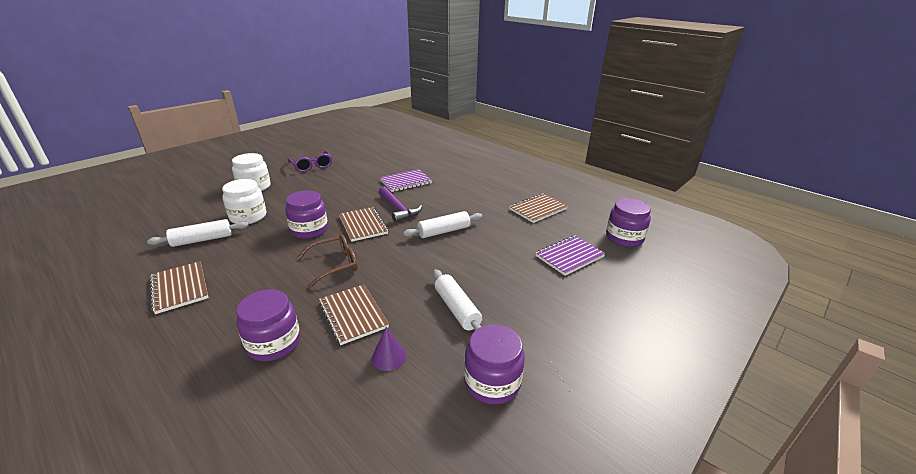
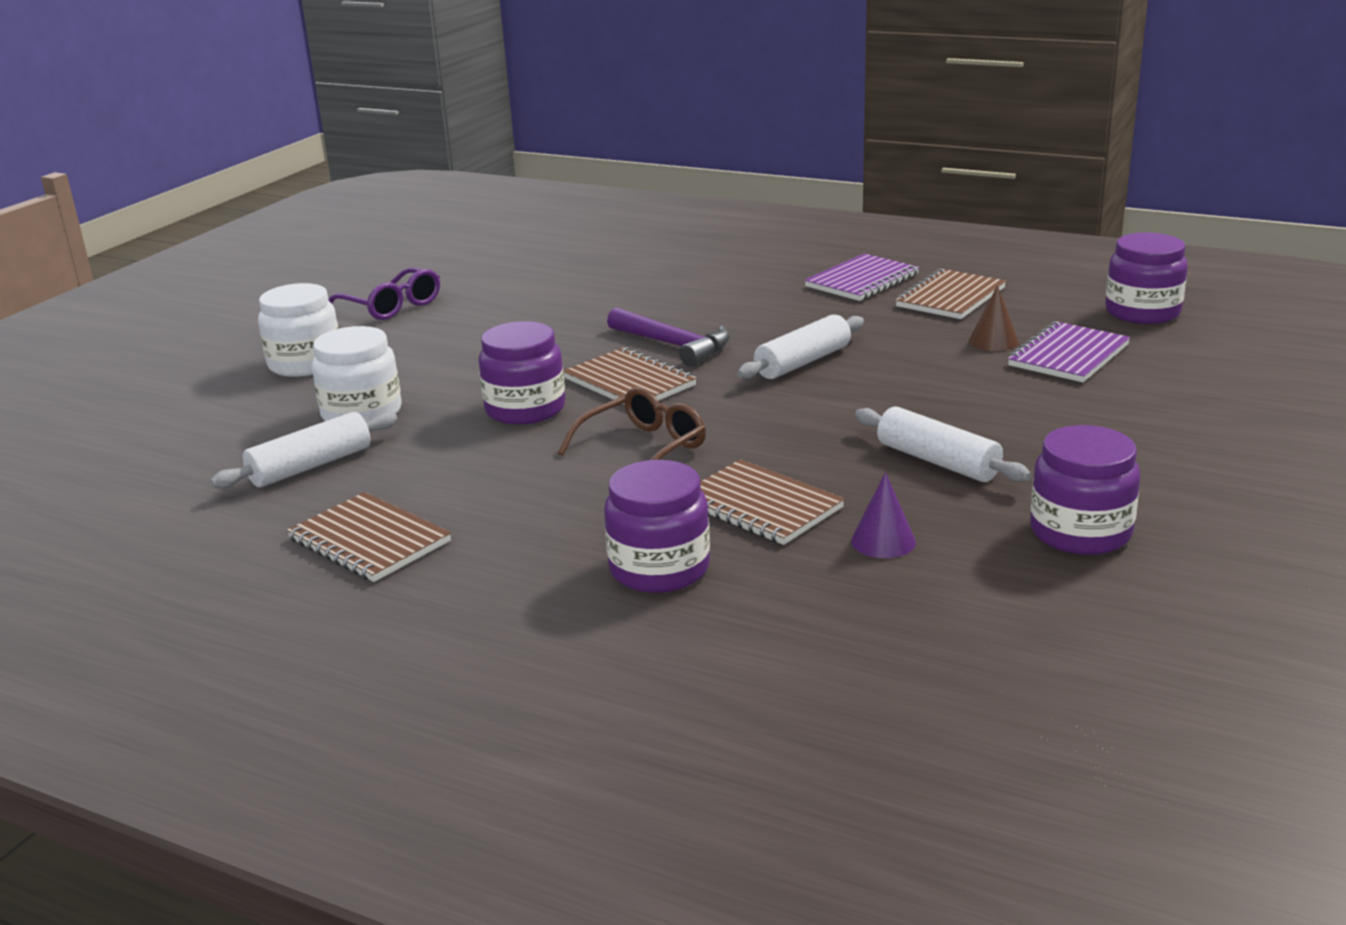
camera: 15 degrees left, 5 degrees down
(405, 182) = (638, 298): purple notebook -> purple notebook (862, 280)
(539, 239) = (993, 341): none -> brown cone

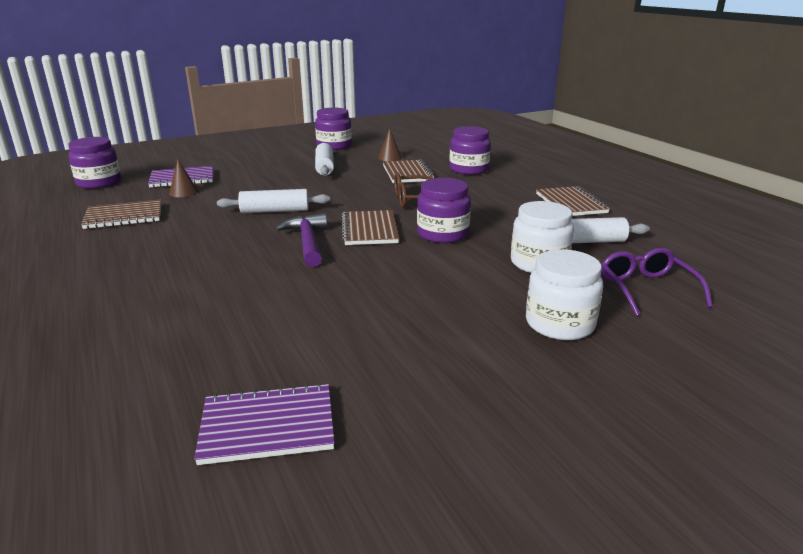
camera: 145 degrees left, 0 degrees up
(392, 306) = (436, 372): purple glasses -> purple glasses (646, 289)
(862, 280) = (118, 244): purple notebook -> purple notebook (268, 426)
(883, 541) = (389, 157): purple cone -> brown cone

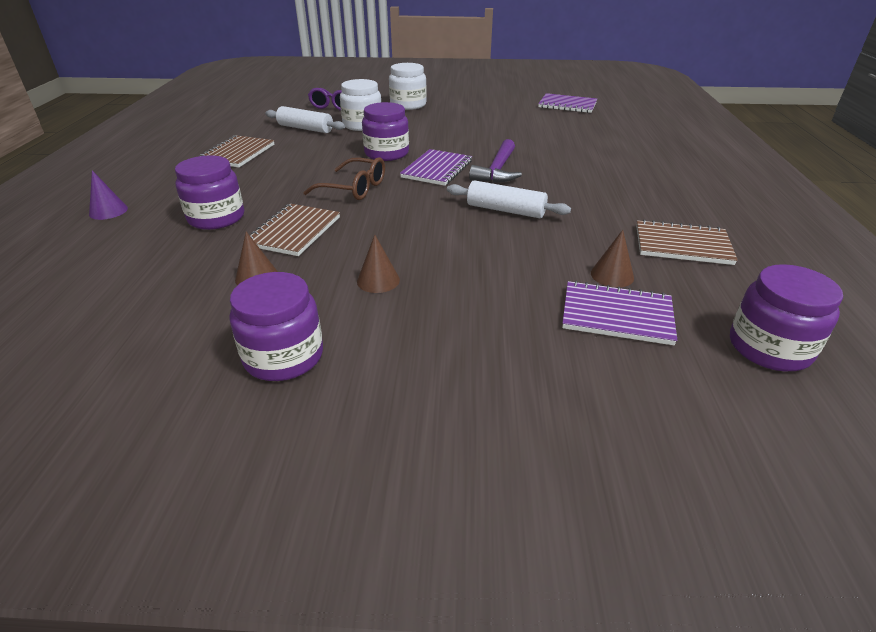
camera: 150 degrees left, 10 degrees up
(325, 167) = (378, 280): white rolling pin -> brown cone
(369, 230) = (437, 169): brown notebook -> purple notebook
(538, 160) = (108, 211): none -> purple cone

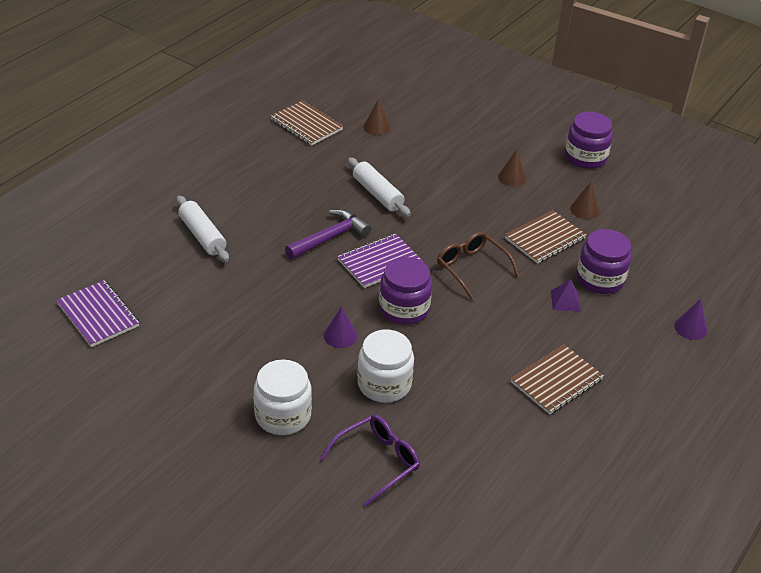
camera: 150 degrees left, 5 degrees up
(248, 194) = (565, 301): none -> purple pyramid
(305, 128) = (457, 408): white rolling pin -> white rolling pin (202, 236)
(415, 133) = (340, 336): none -> purple cone
(617, 315) = (405, 111): purple notebook -> none
(769, 348) = (359, 75): purple jar -> none

